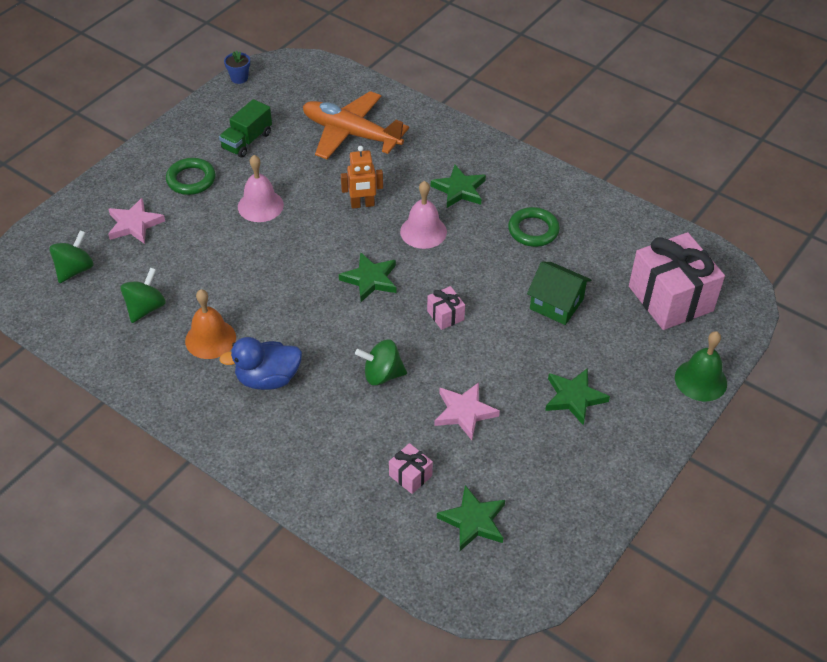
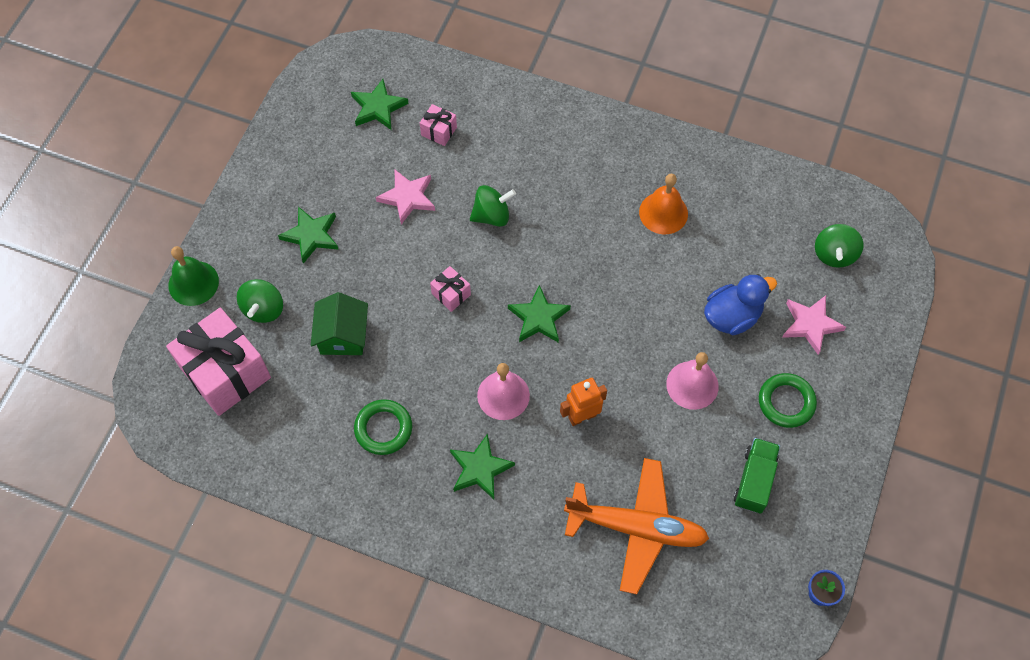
camera: 165 degrees right, 15 degrees up
(145, 308) = (741, 229): green spinning top -> green spinning top (263, 309)
(268, 379) = (593, 186): blue duck -> blue duck (732, 316)
(556, 304) = (343, 336): green house -> green house turned 75 degrees clockwise

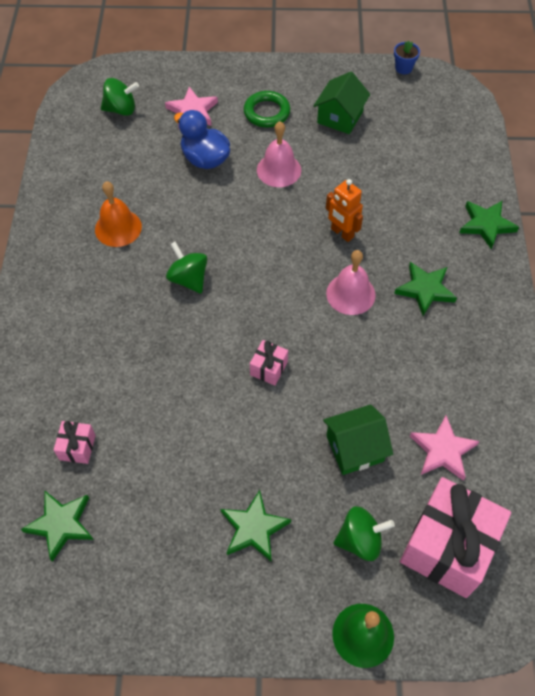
camera: 110 degrees left, 5 degrees down
(383, 429) = (429, 376): green ring -> none
(407, 197) = (172, 448): pink star -> pink star (443, 450)
(492, 215) = (168, 362): green spinning top -> green spinning top (188, 279)
(539, 318) = (263, 290): green star -> green star (486, 225)
(637, 528) = (415, 175): orange plane -> none
(754, 481) = (340, 117): green truck -> green house

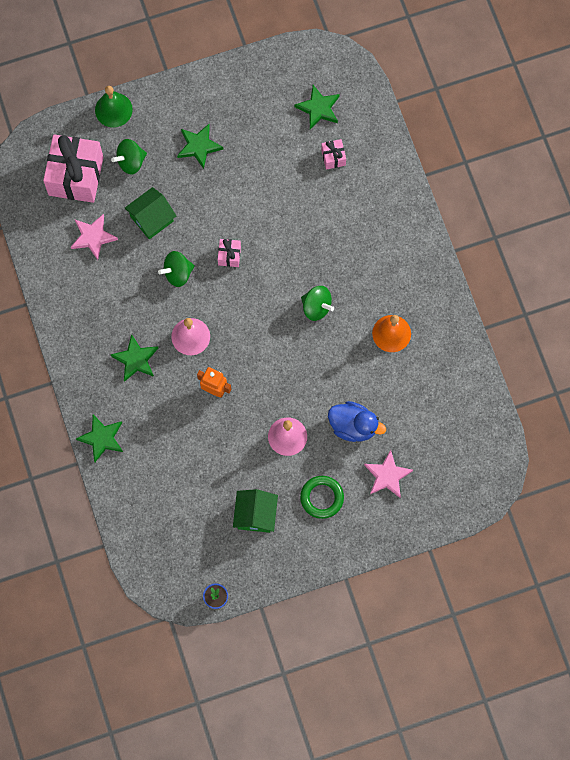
camera: 160 degrees right, 15 degrees up
(121, 109) = (450, 455): green spinning top -> green spinning top (177, 273)

